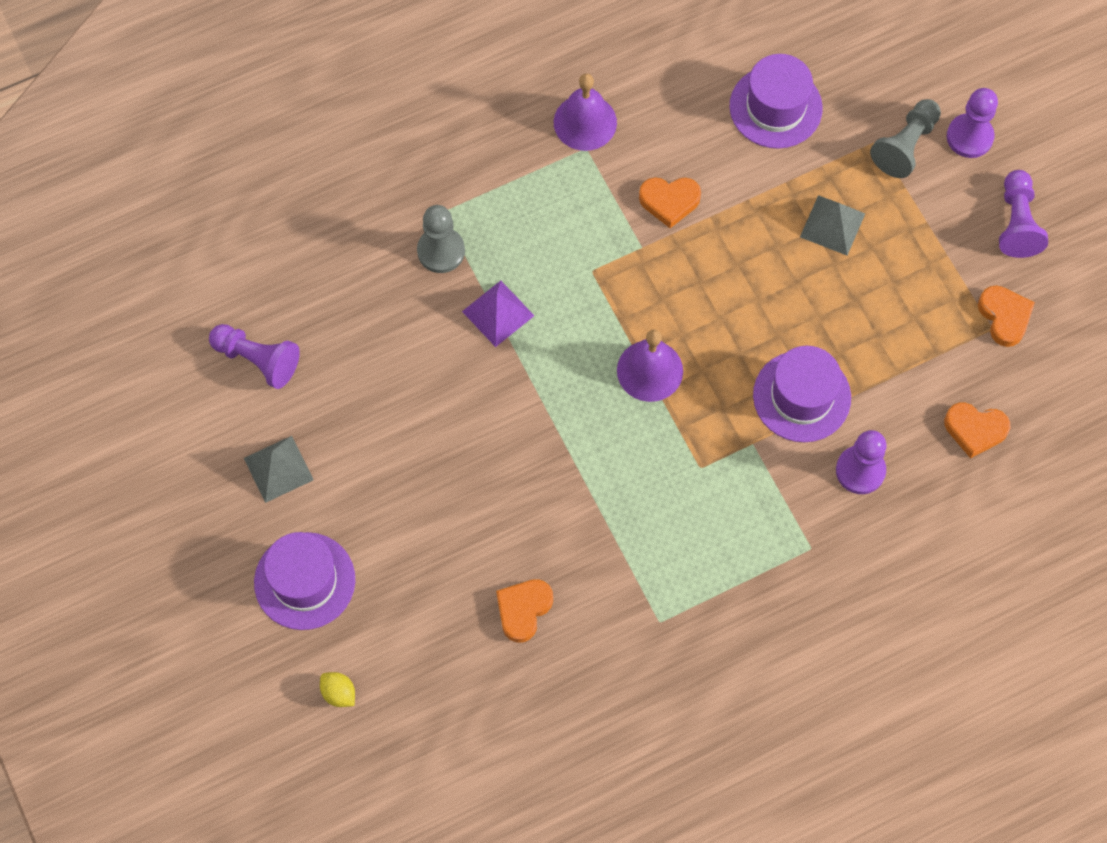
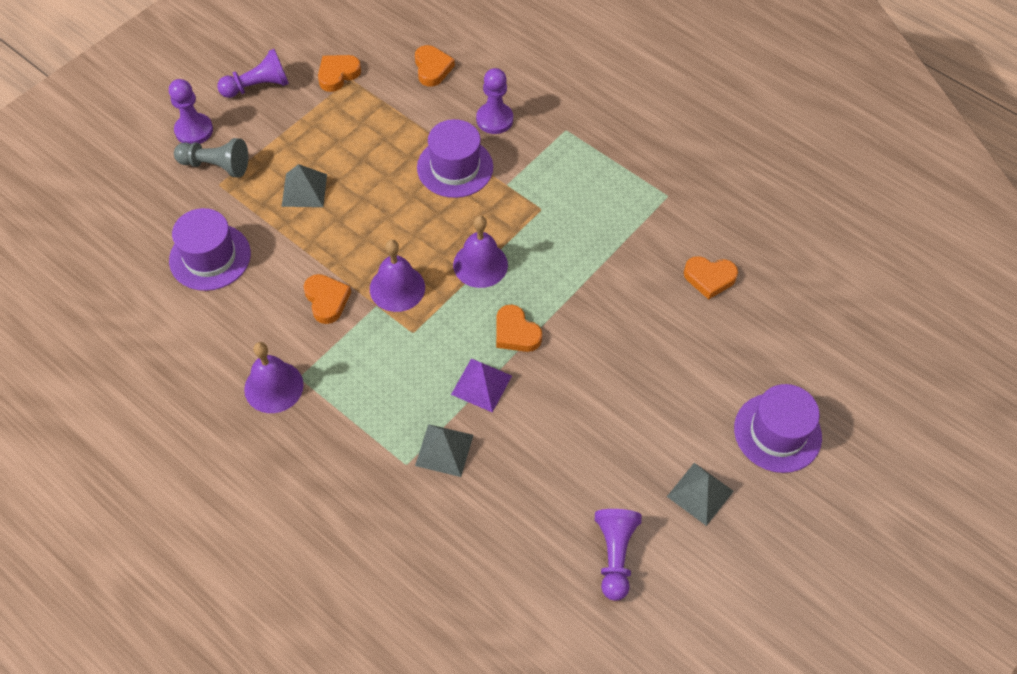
camera: 115 degrees left, 10 degrees down
(339, 693) = (844, 372): yellow lemon -> none
(441, 251) = (444, 450): grey pawn -> grey pyramid
(545, 371) = (516, 333): none -> orange heart
(655, 275) = (397, 288): none -> purple bell

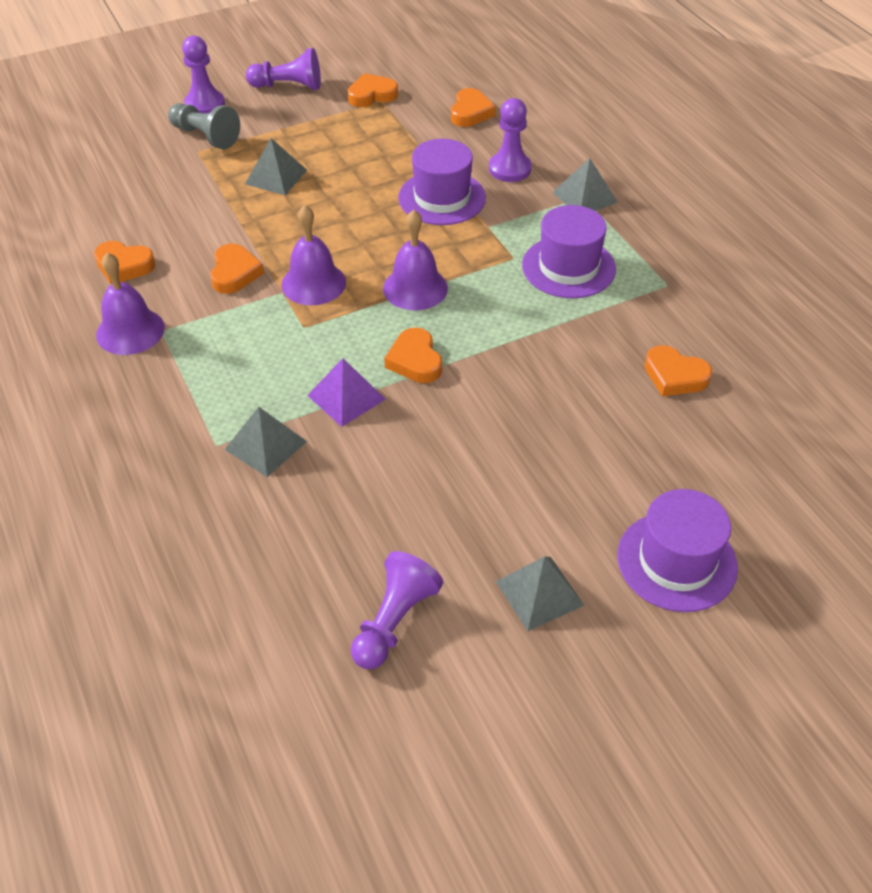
camera: 25 degrees right, 10 degrees down
(210, 257) = (148, 205): purple hat -> purple hat (568, 267)
(228, 325) = (124, 266): none -> orange heart
(567, 130) = (584, 197): none -> grey pyramid

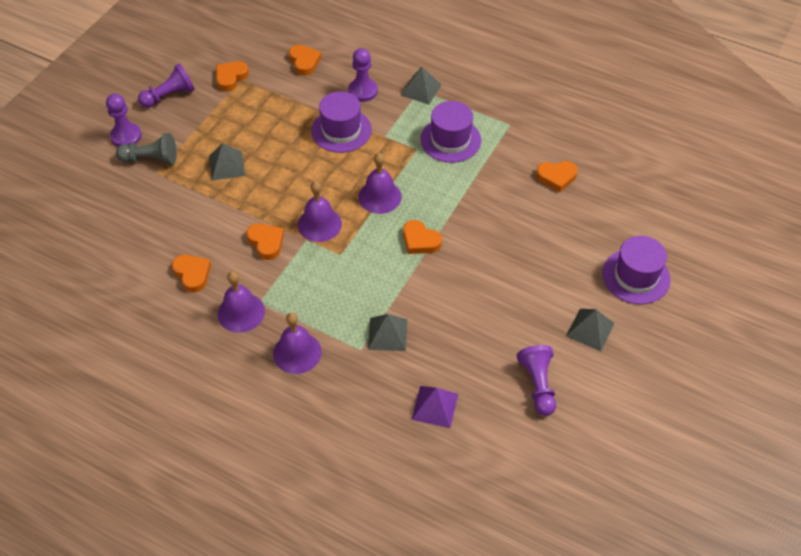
camera: 35 degrees left, 5 degrees up
(124, 266) = (192, 274): orange heart -> orange heart turned 105 degrees counterclockwise
(142, 407) = (297, 352): none -> purple bell
(346, 397) = (404, 282): purple pyramid -> purple pyramid (435, 406)

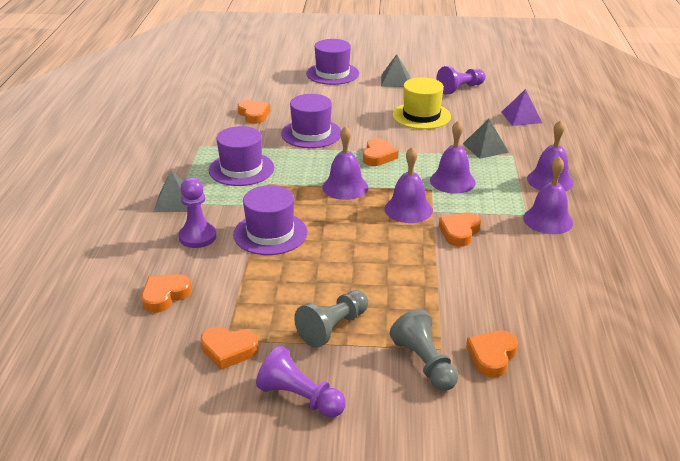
camera: 115 degrees left, 20 degrees down
(126, 136) = (405, 407): purple pawn -> none
(192, 274) = (542, 263): orange heart -> orange heart (492, 356)
(214, 129) = (333, 328): none -> grey pawn
(227, 165) = (383, 295): grey pyramid -> none
(343, 276) = (452, 181): none -> purple bell
(486, 313) = (421, 116): none -> yellow hat
(492, 207) = (311, 133): none -> purple hat

